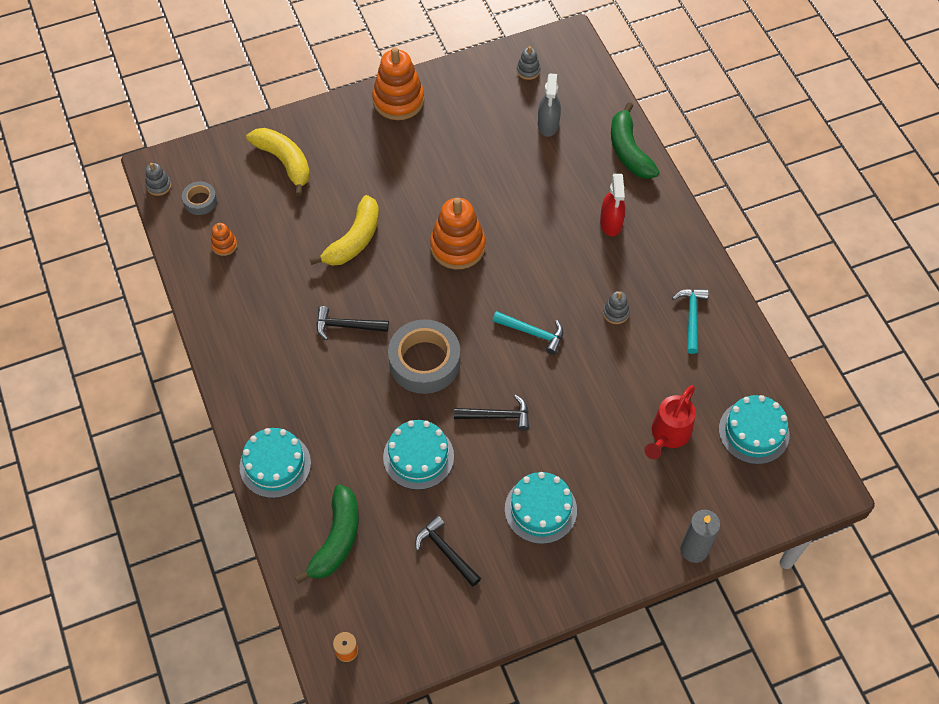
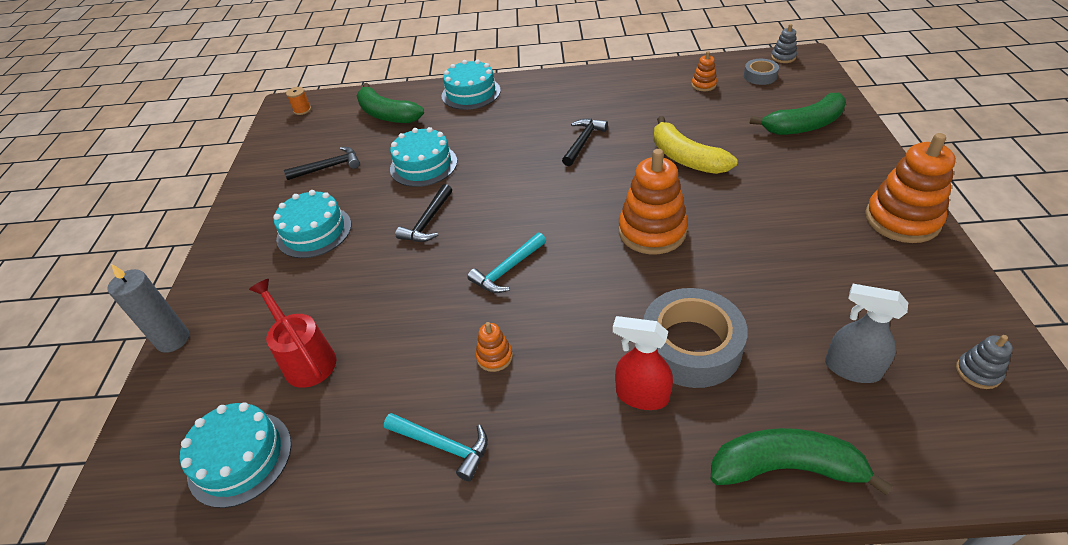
camera: 115 degrees right, 15 degrees down
(284, 162) = (804, 126): yellow banana -> green banana
(424, 362) = (517, 183): grey tape -> grey tape (691, 346)
(615, 313) = (494, 357): grey stacking toy -> orange stacking toy

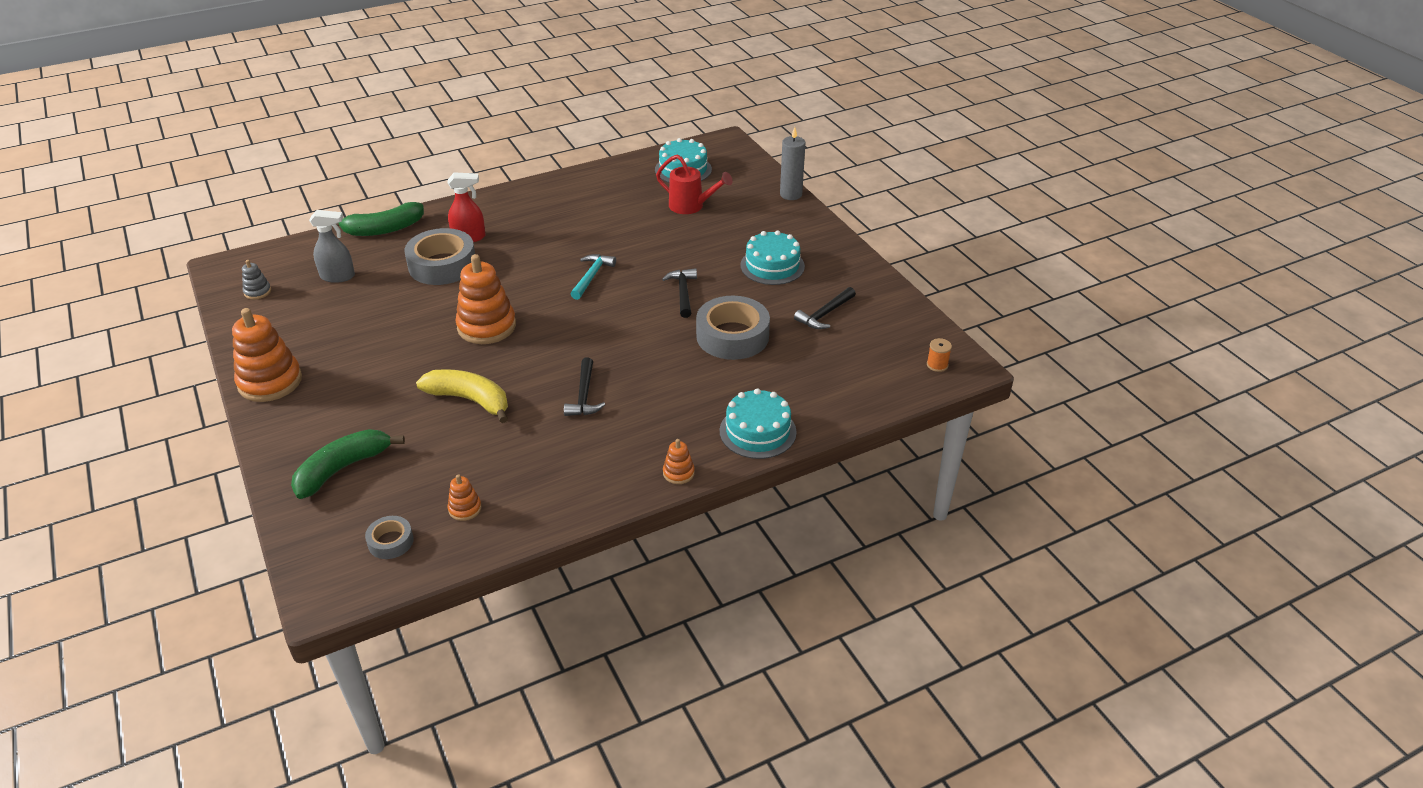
camera: 150 degrees right, 5 degrees down
(387, 115) = (830, 380): green banana -> none
(423, 165) = (732, 336): turquoise cake -> grey tape
(443, 446) = (575, 196): turquoise hammer -> none
(494, 357) = (570, 233): orange stacking toy -> orange stacking toy (678, 473)
(783, 57) = (356, 589): grey stacking toy -> none

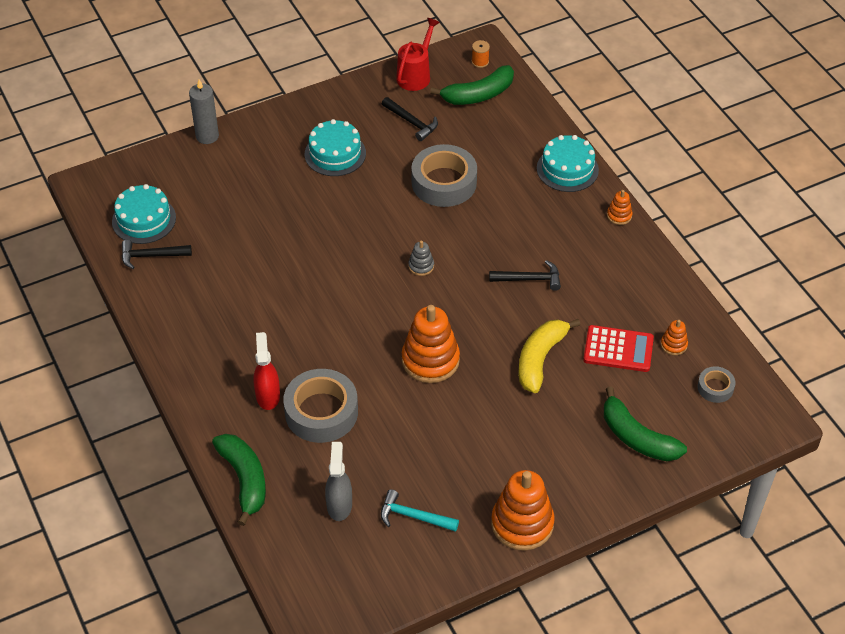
camera: 90 degrees left, 10 degrees up
(257, 292) = (367, 577): grey stacking toy -> grey stacking toy (421, 266)
(469, 461) = (618, 349): none -> red calculator
(591, 276) = (347, 285): turquoise hammer -> turquoise hammer (413, 516)
(683, 292) = (377, 216): black hammer -> black hammer (151, 256)
(691, 206) = (222, 212): red watering can -> red watering can (416, 75)
(878, 363) = (478, 95): none -> green banana

